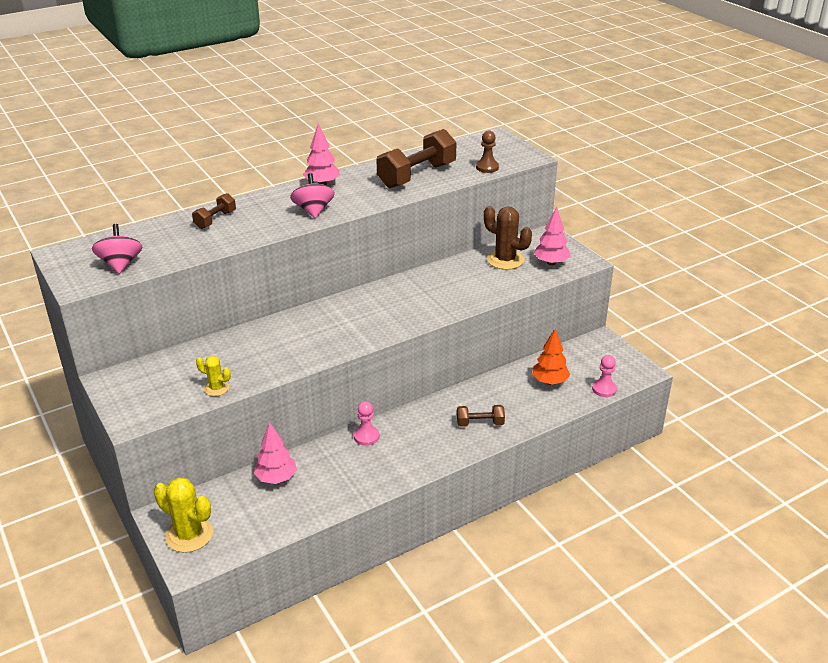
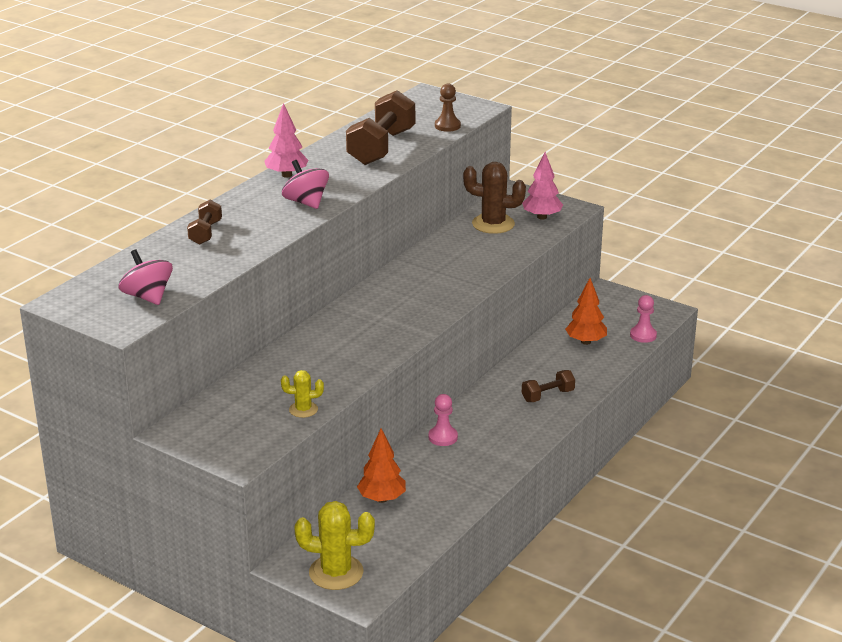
camera: 25 degrees left, 5 degrees down
(276, 478) = (382, 499): pink tree -> orange tree

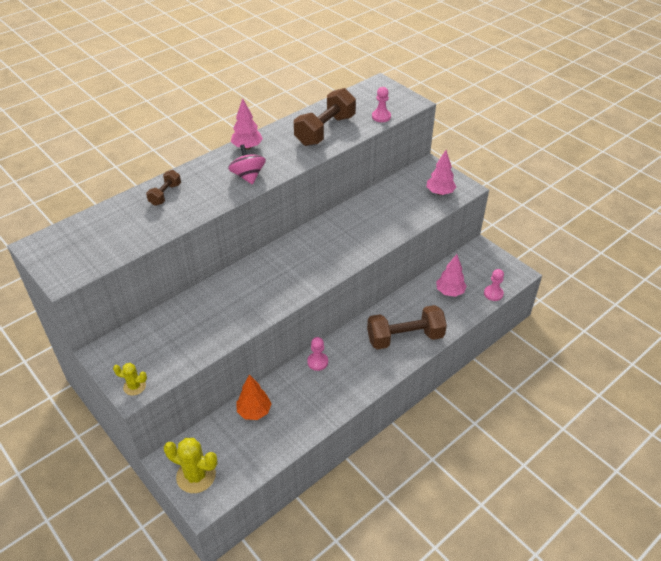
camera: 15 degrees right, 15 degrees up
(147, 297) = (95, 252): pink spinning top -> none
(303, 409) = (197, 350): yellow cactus -> yellow cactus (134, 386)
(447, 126) = (381, 117): brown pawn -> pink pawn
(493, 224) = (402, 193): brown cactus -> none
(548, 396) = (405, 338): brown dumbbell -> brown dumbbell, size x1.96
(586, 342) = (450, 292): orange tree -> pink tree

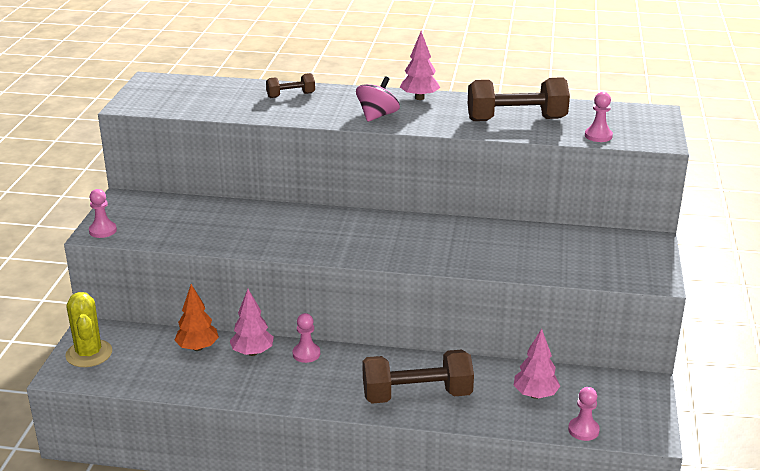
camera: 50 degrees right, 15 degrees down
(134, 386) = (103, 230): yellow cactus -> pink pawn
(405, 338) = (417, 395): brown dumbbell -> brown dumbbell turned 45 degrees counterclockwise
(439, 192) = (616, 267): pink tree -> pink tree (252, 352)

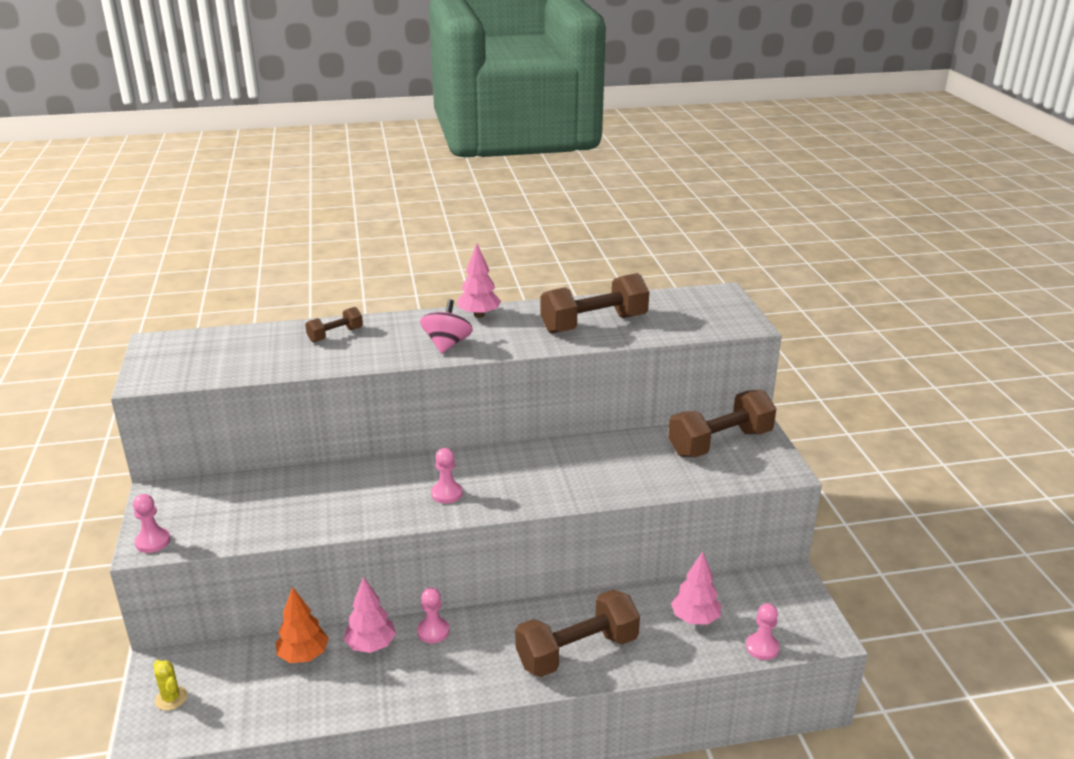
camera: 20 degrees left, 0 degrees up
(89, 354) = (171, 698): yellow cactus -> yellow cactus, size x0.55
(598, 136) = (685, 329): pink pawn -> pink pawn (447, 493)
(609, 247) = (720, 443): none -> brown dumbbell

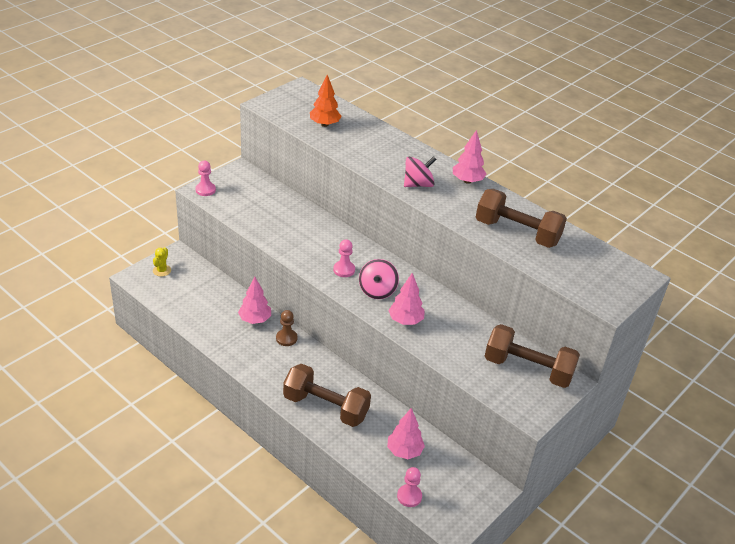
camera: 50 degrees right, 10 degrees up
(303, 655) = (226, 299): orange tree -> orange tree (324, 124)
(335, 335) = (378, 140): brown dumbbell -> none
(433, 631) = (286, 338): pink pawn -> brown pawn
(508, 485) = (377, 290): none -> pink spinning top
(576, 487) = (405, 320): none -> pink tree

